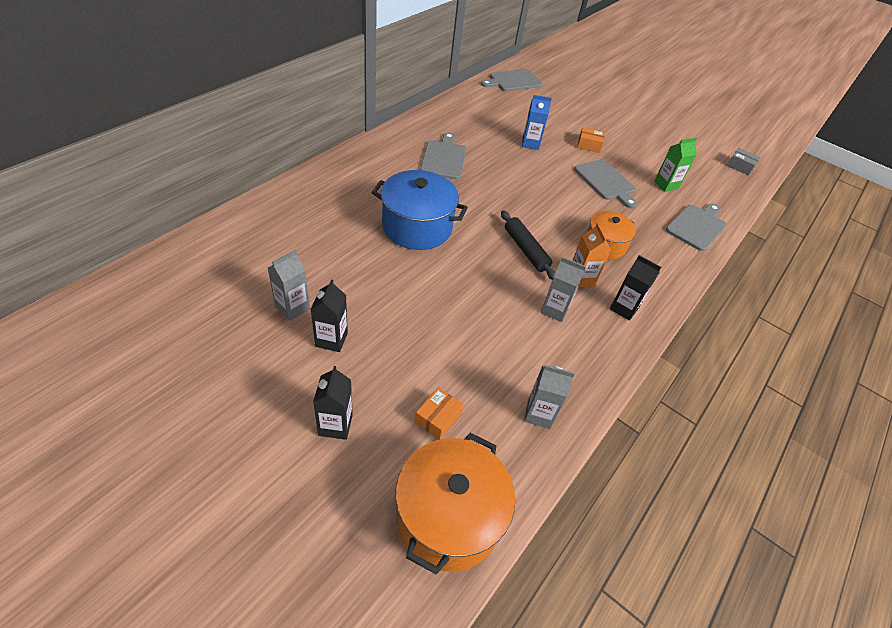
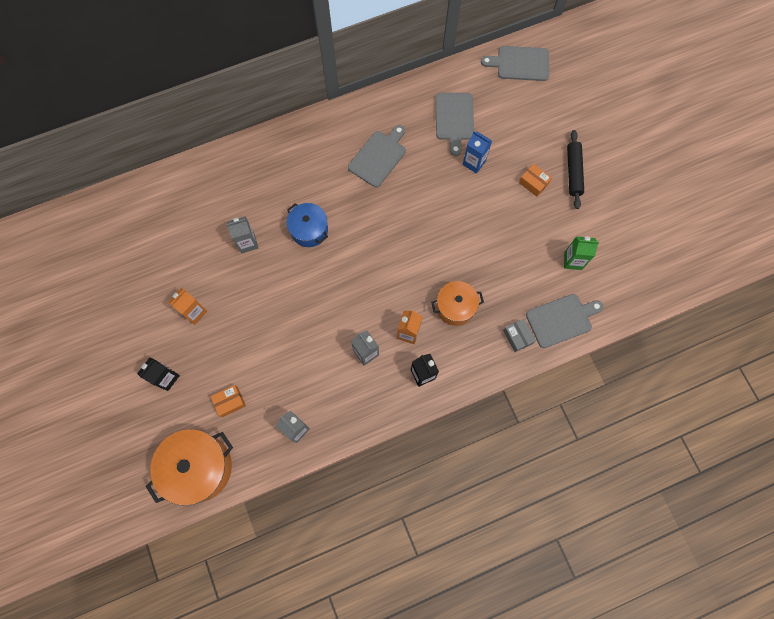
camera: 35 degrees right, 25 degrees up
(292, 308) = (182, 274): grey carton -> grey carton (247, 243)
(331, 340) = (194, 312): black carton -> orange carton
(417, 227) = (309, 230): blue pot -> blue pot, size x0.62
(525, 250) = (383, 287): black rolling pin -> black rolling pin (573, 172)
(606, 182) = (514, 236): grey cutting board -> grey cutting board (454, 119)
(740, 166) = (679, 264): grey box -> grey box (517, 337)

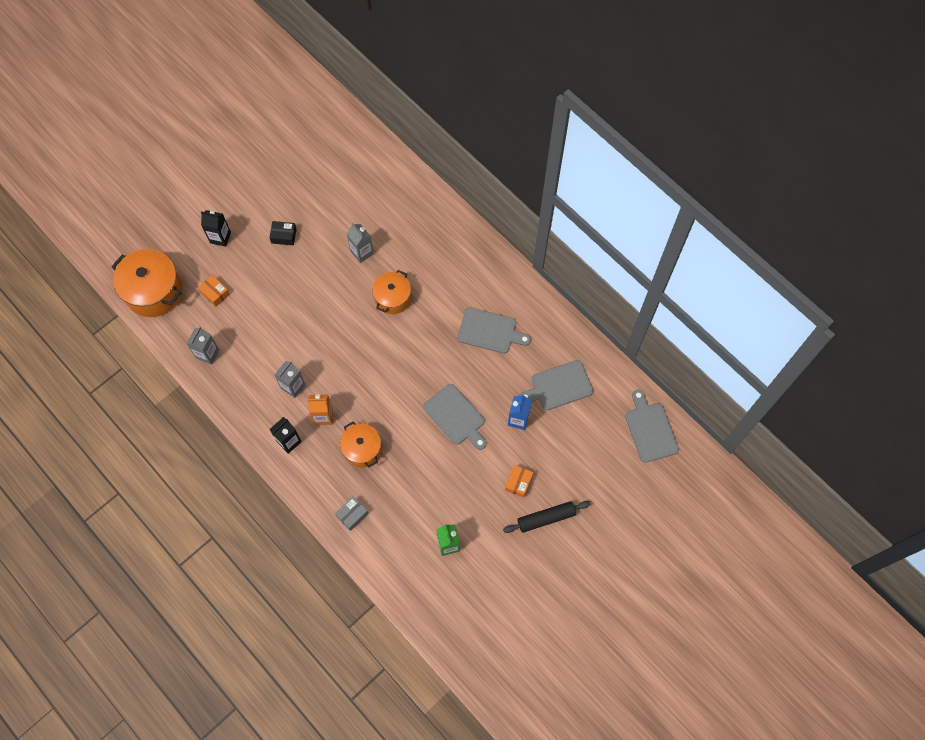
camera: 70 degrees right, 5 degrees down
(194, 312) = (284, 236): orange carton -> black box
(309, 230) = (392, 298): blue pot -> orange pot
(561, 320) = (383, 550): grey cutting board -> grey cutting board (455, 416)

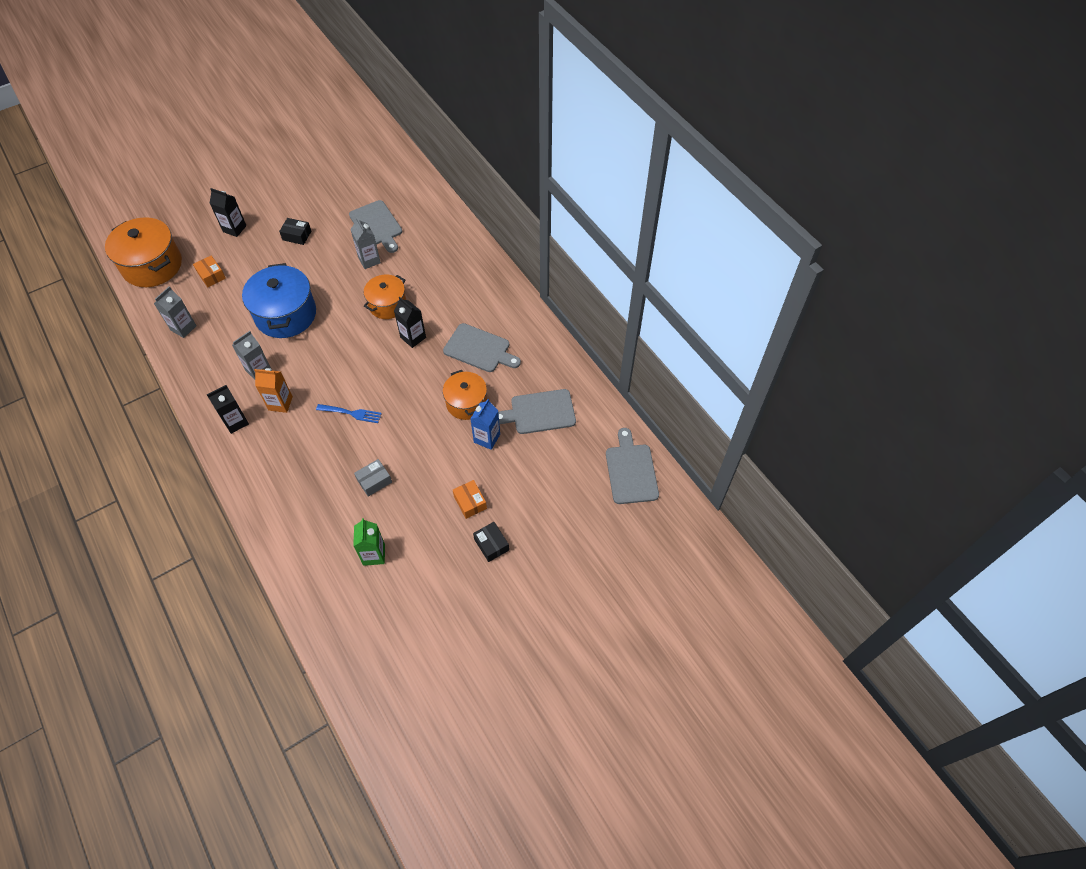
camera: 10 degrees right, 10 degrees down
(300, 324) = (286, 314): none -> blue pot
(352, 515) = (278, 506): grey box -> grey box (374, 481)
(362, 449) = (310, 442): orange pot -> orange pot (466, 403)
(391, 415) = (351, 413): none -> blue fork
(426, 329) = (413, 337): none -> black carton
(455, 416) = (420, 425): grey cutting board -> grey cutting board (377, 225)
(518, 483) = (470, 502): orange box -> orange box turned 60 degrees counterclockwise
(546, 518) = (491, 545): black rolling pin -> black box

